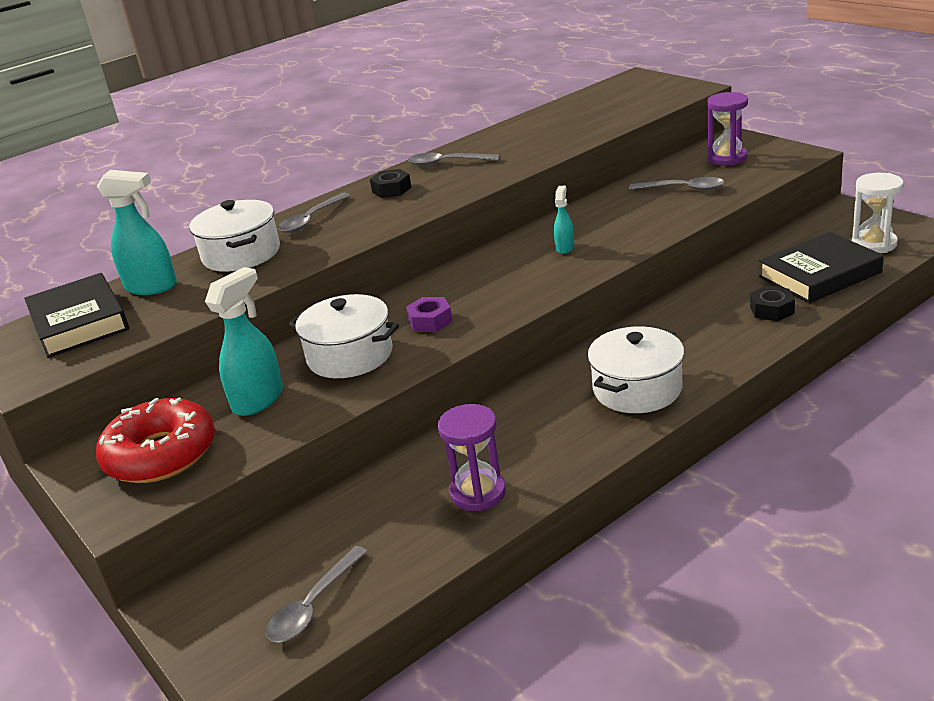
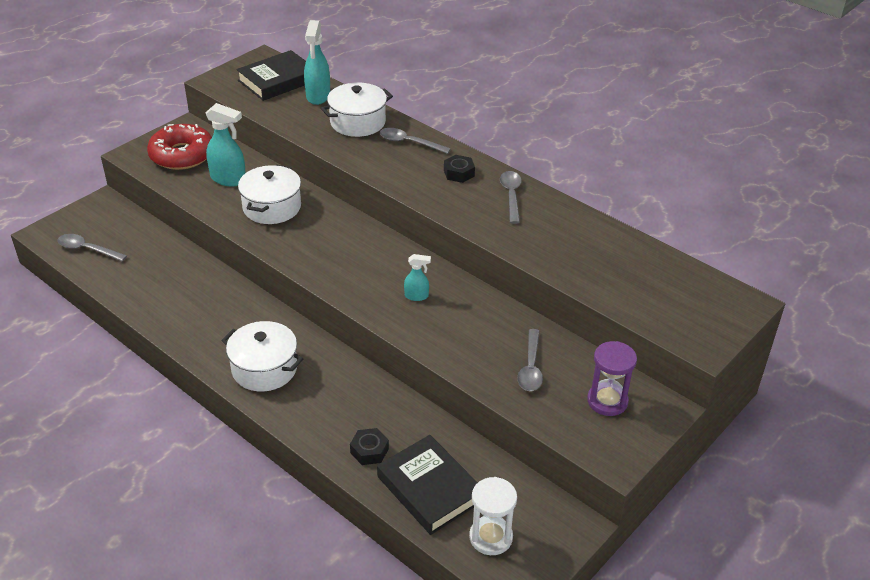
camera: 75 degrees right, 10 degrees up
(430, 321) = (310, 237): purple nut -> none
(478, 493) = (165, 300): purple hourglass -> none

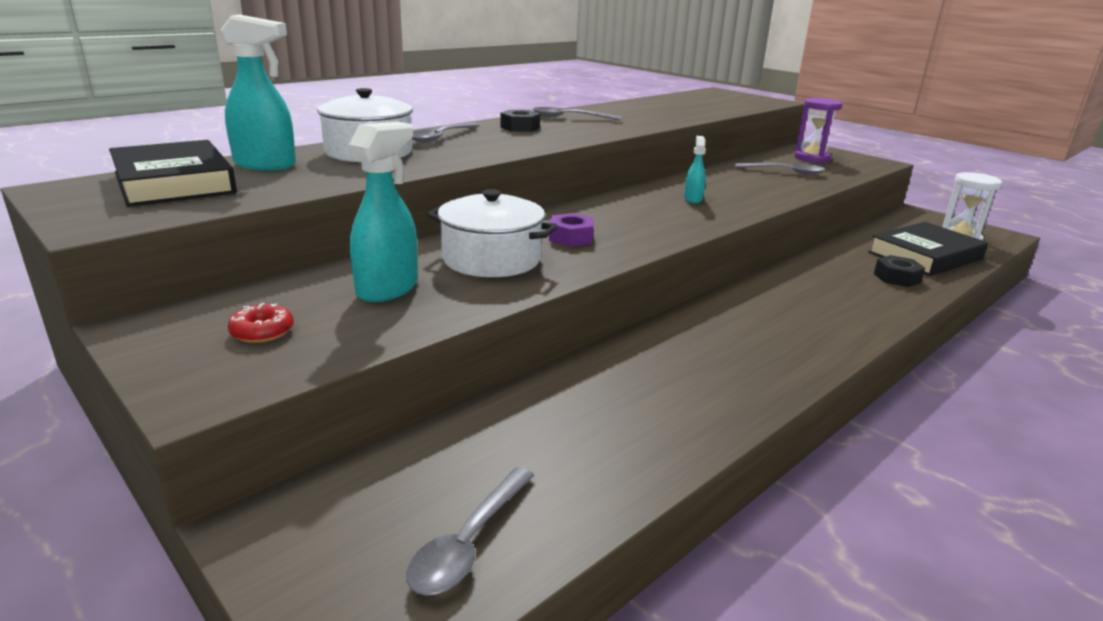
camera: 85 degrees left, 15 degrees down
(182, 155) = (262, 331): red donut -> red donut, size x0.41
(264, 369) = (796, 331): white pot -> none
(313, 235) = (571, 237): none -> purple nut

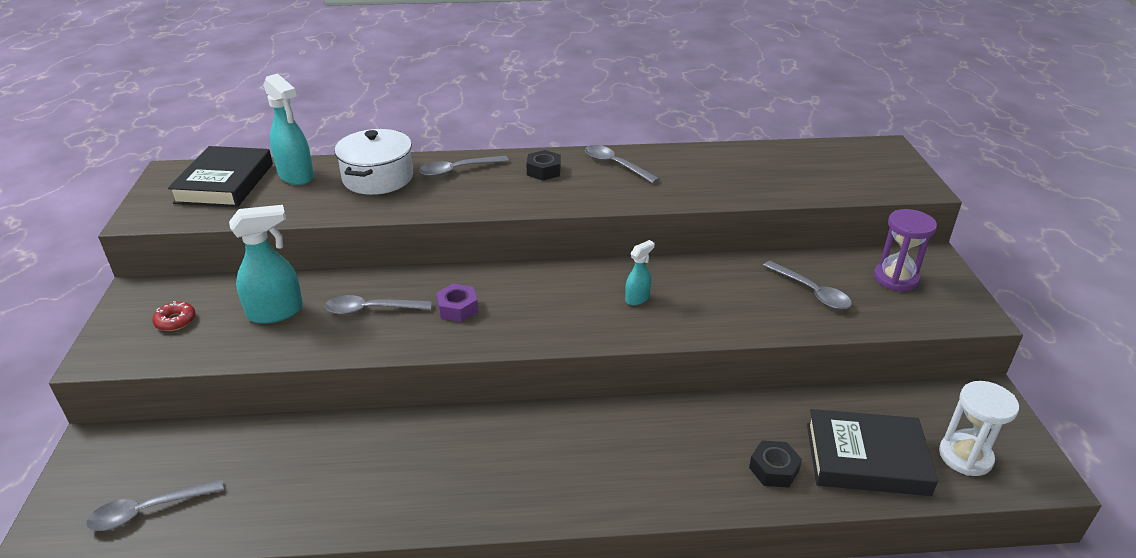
camera: 40 degrees right, 10 degrees up
(491, 259) = (371, 310): white pot -> grey spoon

